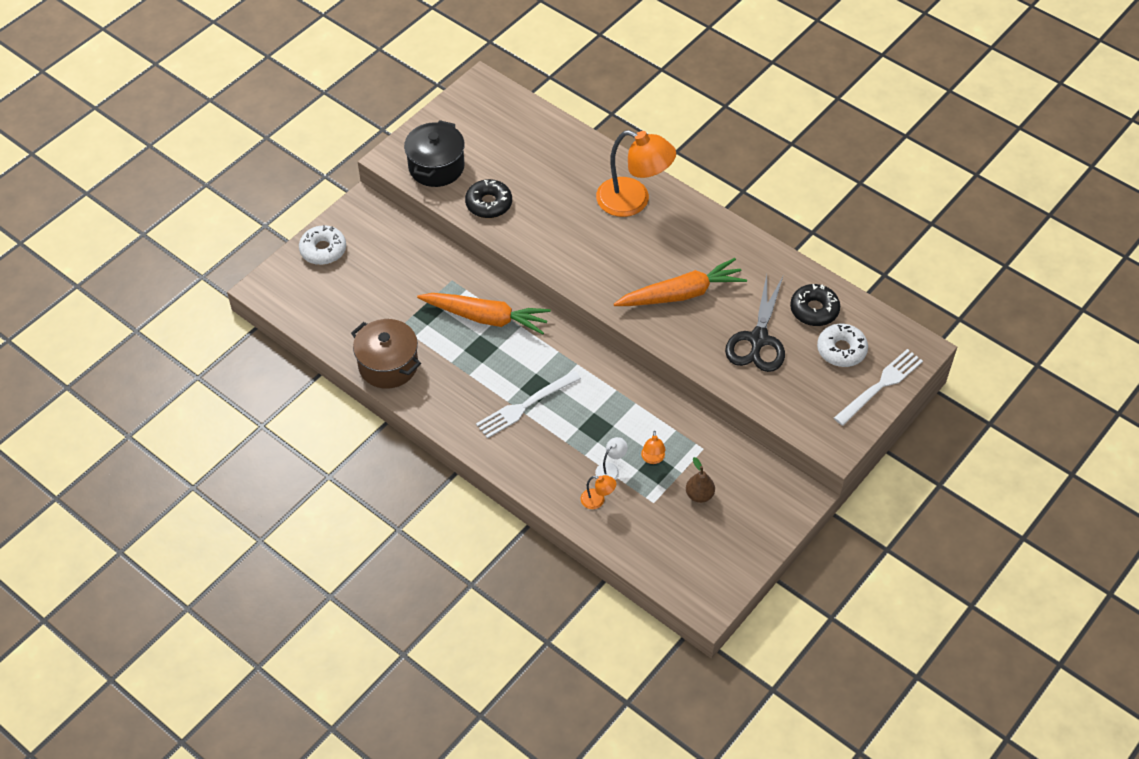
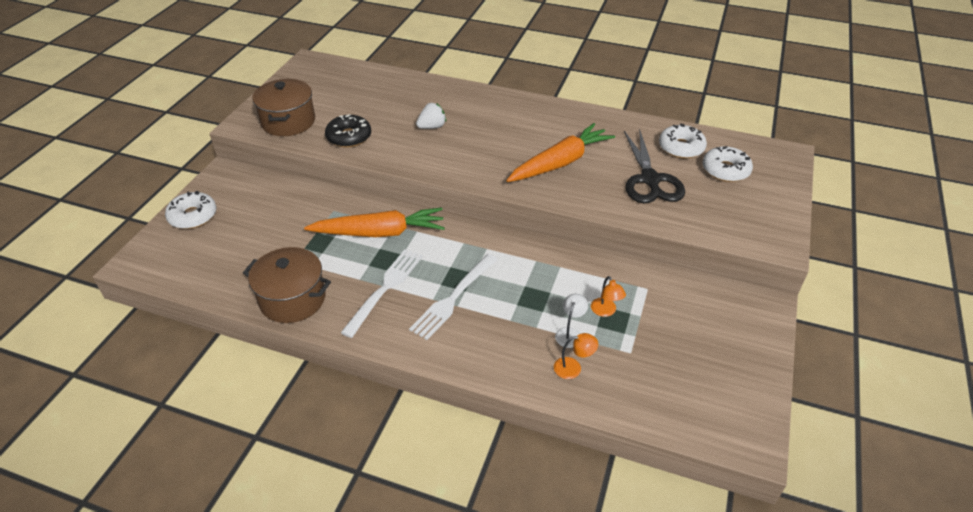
camera: 20 degrees left, 10 degrees down
(436, 167) = (288, 122): black pot -> brown pot
(575, 213) = (432, 127): none -> white strawberry
(633, 201) = (479, 108): orange lamp -> none
(699, 495) = (671, 332): brown pear -> none
(814, 310) = (681, 147): black donut -> white donut
(880, 385) = (778, 187): white fork -> white fork (385, 288)

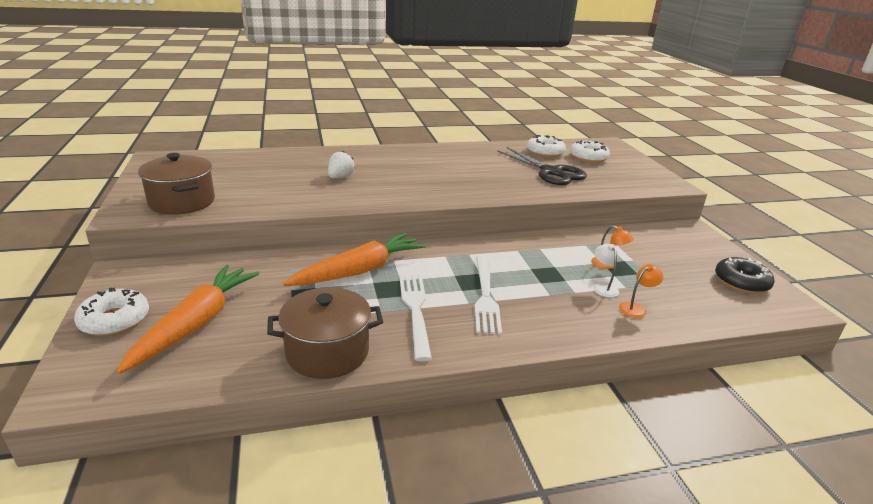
camera: 35 degrees left, 15 degrees down
(349, 137) = (265, 199): black donut -> black donut (741, 282)
(560, 162) = (476, 176): orange carrot -> orange carrot (196, 323)

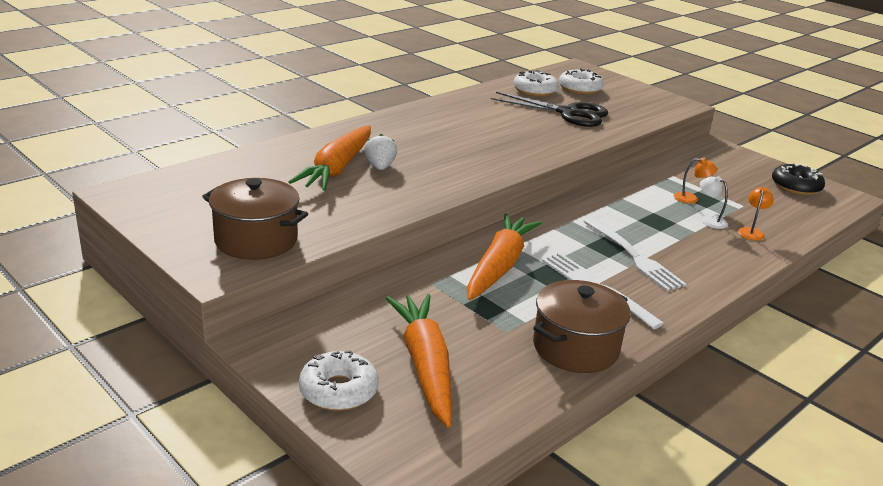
camera: 30 degrees left, 0 degrees up
(309, 172) = (337, 168): none -> orange carrot

